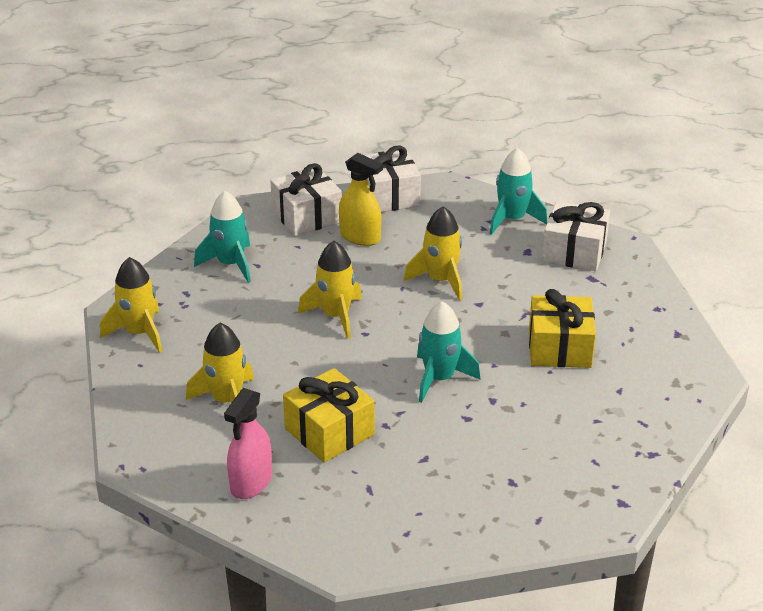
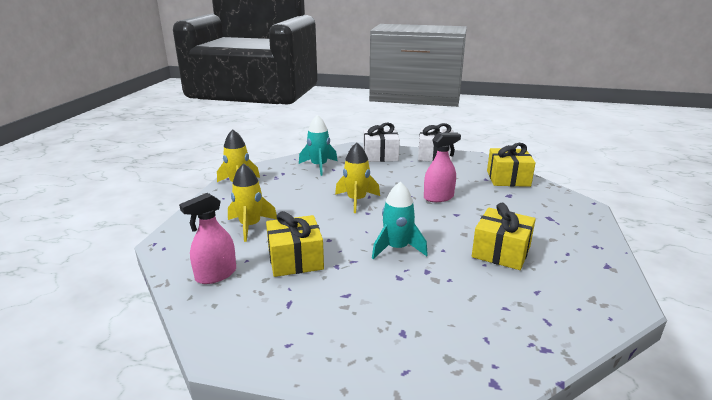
camera: 25 degrees right, 10 degrees down
(360, 237) = (403, 169): yellow spray bottle -> none
(440, 280) = (438, 197): yellow rocket -> pink spray bottle
(512, 219) = (508, 178): turquoise rocket -> yellow gift
(574, 252) = (543, 202): white gift -> none

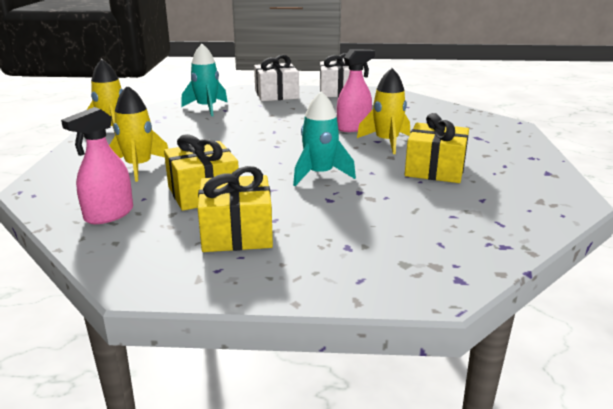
camera: 10 degrees left, 0 degrees up
(356, 200) = (260, 136): yellow rocket -> yellow rocket (386, 142)
(508, 178) = (424, 107): yellow gift -> yellow gift (237, 233)

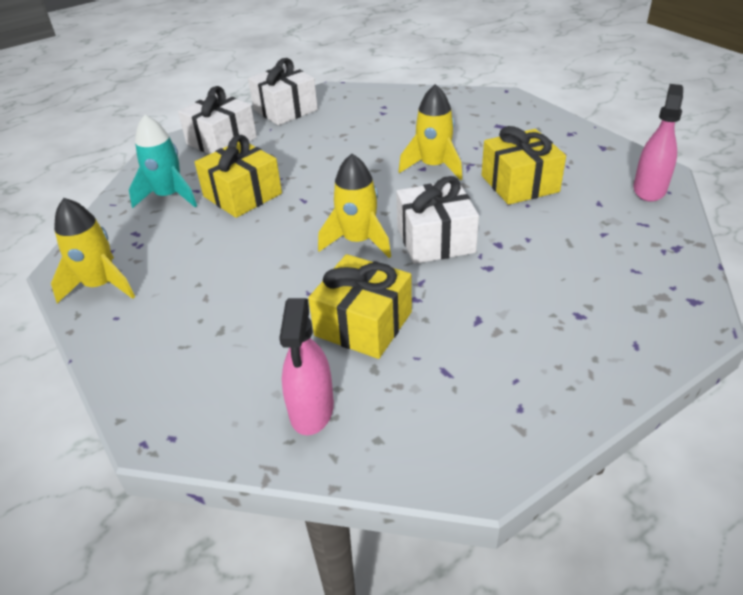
camera: 35 degrees left, 15 degrees up
(139, 167) = (233, 326): yellow rocket -> yellow rocket (358, 241)
(237, 233) = (471, 355): yellow gift -> yellow gift (242, 195)
(320, 174) = (435, 240): turquoise rocket -> white gift
(353, 127) = (375, 159): pink spray bottle -> pink spray bottle (649, 189)

